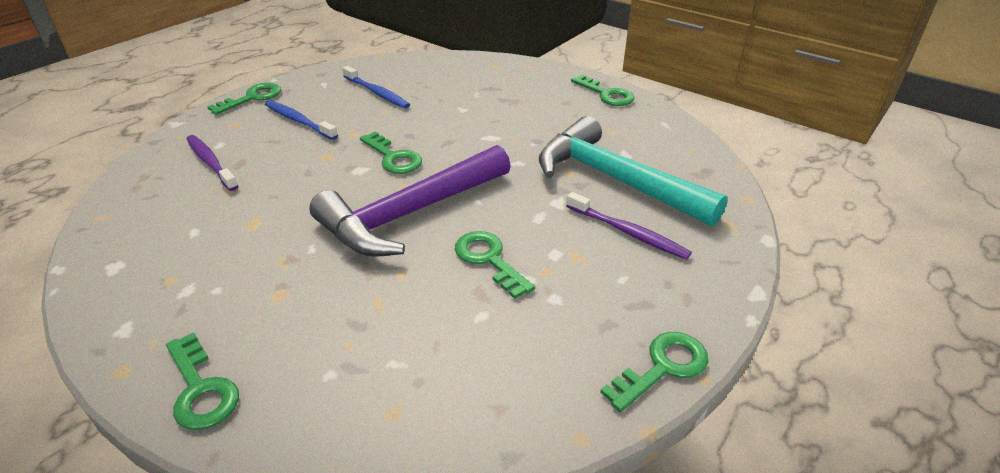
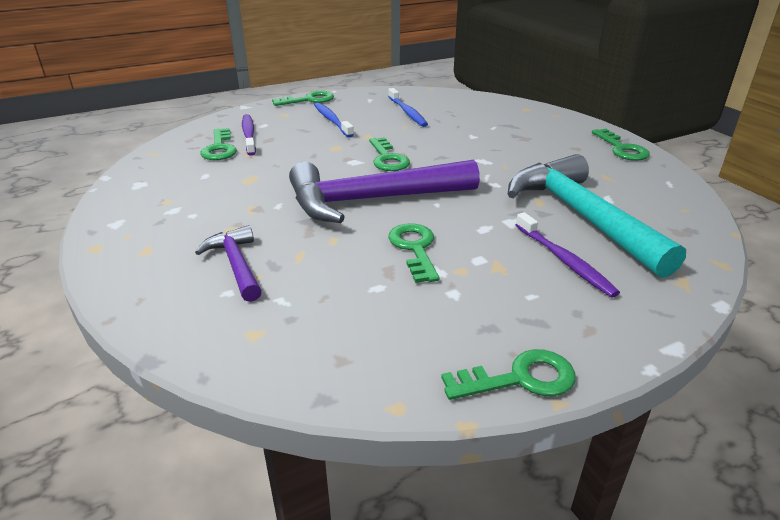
camera: 25 degrees right, 5 degrees down
(201, 389) = (134, 274): green key -> green key (219, 148)
(315, 337) = (236, 264): none -> purple hammer

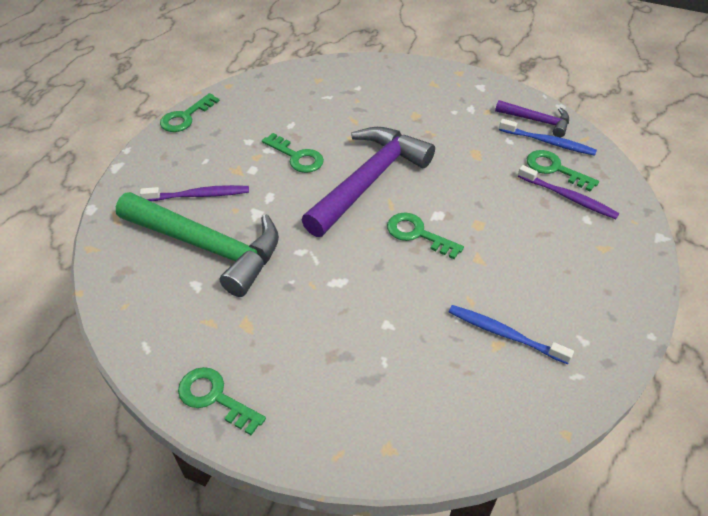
camera: 140 degrees right, 15 degrees up
(236, 264) = (377, 100): purple hammer -> purple hammer (537, 121)
(309, 100) = (634, 292): green key -> none
(332, 120) = (547, 265): blue toothbrush -> blue toothbrush (548, 142)
(564, 260) = (199, 195): purple toothbrush -> purple toothbrush turned 150 degrees clockwise
(581, 216) = (208, 247): turquoise hammer -> green hammer

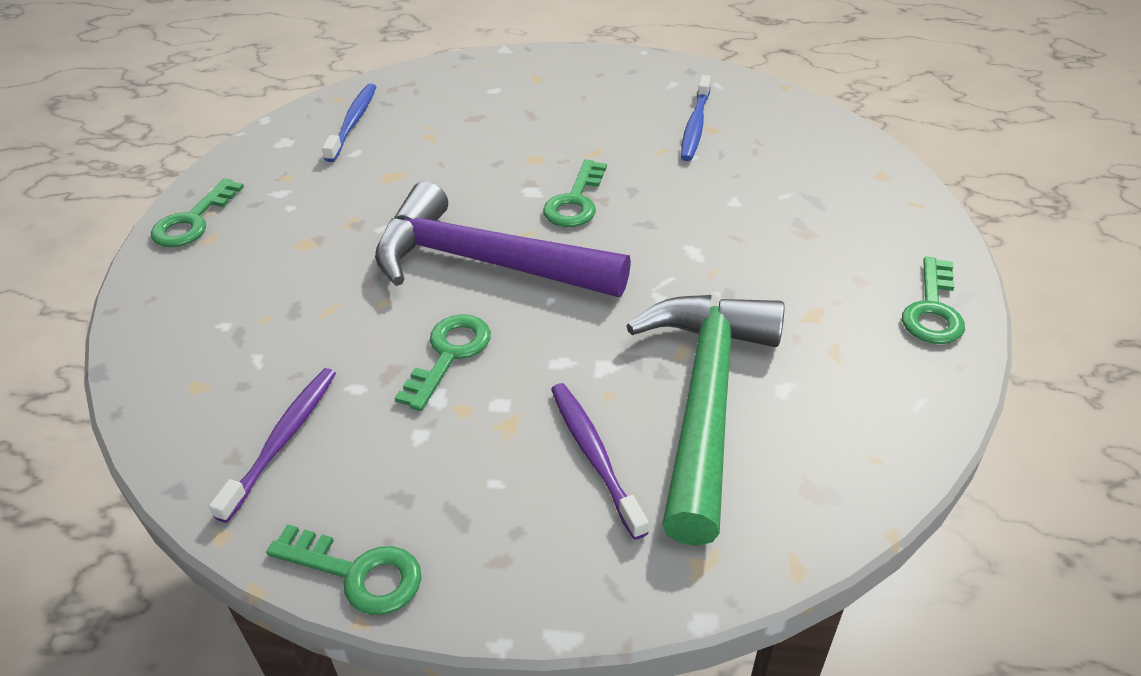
camera: 105 degrees left, 5 degrees down
(537, 121) = (305, 134): purple hammer -> none
(555, 169) = (409, 114): green key -> green key (193, 221)
(568, 197) = (460, 102): purple toothbrush -> purple toothbrush (283, 440)

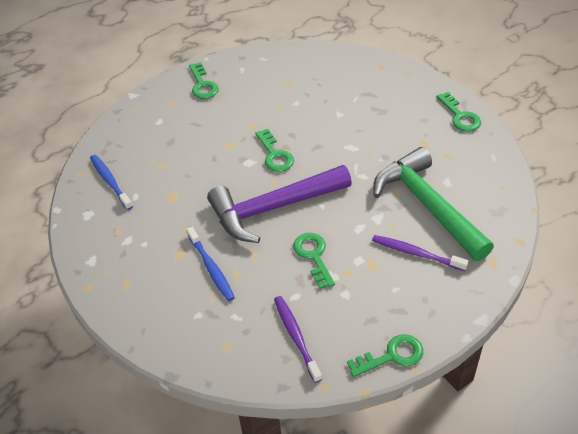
camera: 40 degrees left, 5 degrees up
(193, 221) = (104, 283): green key -> green key (202, 85)
(695, 125) = (279, 86): blue toothbrush -> blue toothbrush (211, 268)

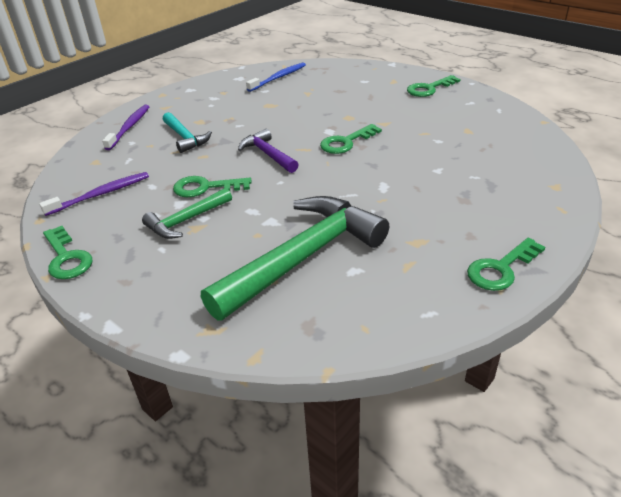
camera: 75 degrees right, 10 degrees down
(211, 268) = (185, 138): blue toothbrush -> turquoise hammer
(272, 208) = (267, 154): purple hammer -> purple hammer, size x0.51
(313, 256) = (205, 188): green key -> green key turned 150 degrees counterclockwise
(361, 271) = (186, 220): none -> green hammer
(416, 253) = (218, 257): purple toothbrush -> purple toothbrush (129, 127)

